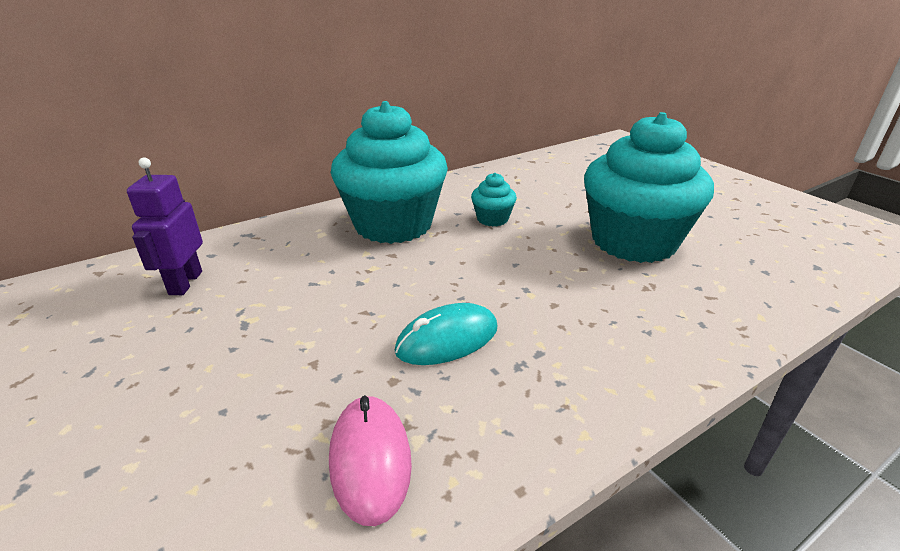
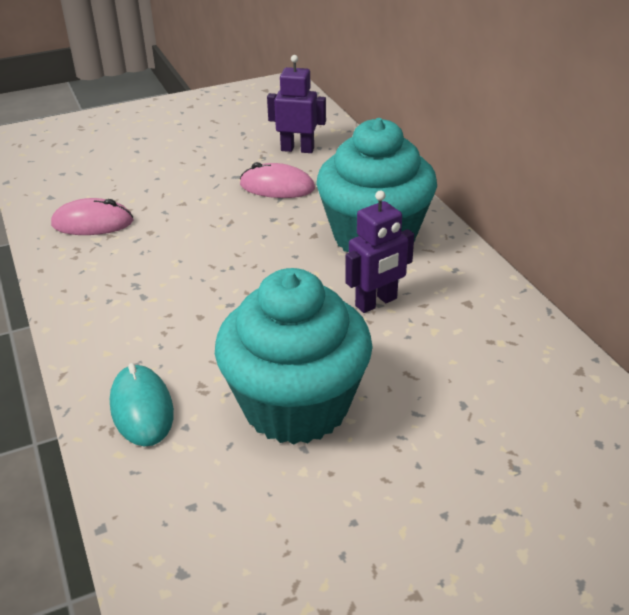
camera: 100 degrees right, 5 degrees up
(284, 287) = (277, 187): none -> pink mouse
(447, 339) = (179, 255): turquoise mouse -> turquoise mouse (141, 409)
(492, 219) = (376, 302): turquoise cupcake -> purple robot

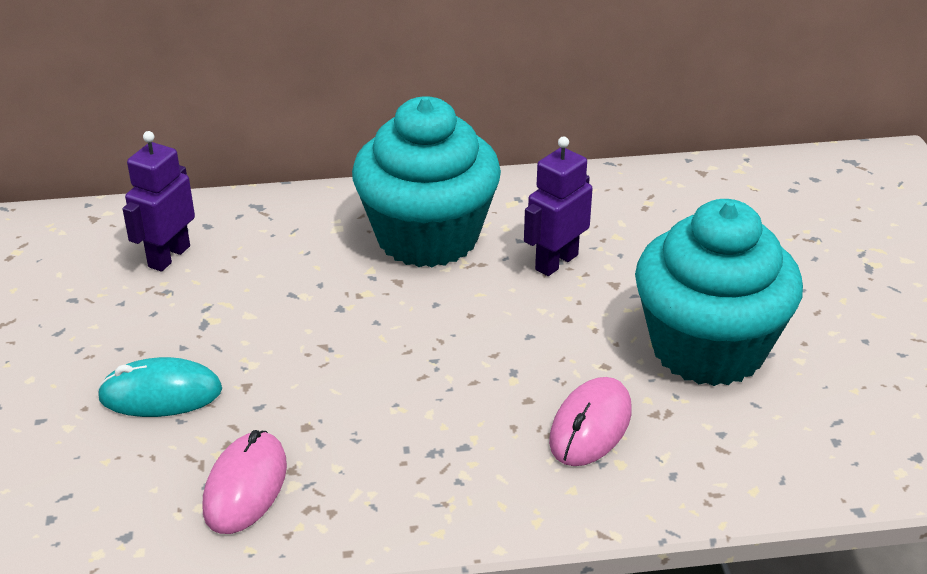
camera: 75 degrees left, 0 degrees up
(141, 409) = (685, 465): turquoise mouse -> turquoise mouse (161, 394)
(277, 187) = (261, 291): pink mouse -> pink mouse (590, 426)
(376, 302) = (556, 262): purple robot -> purple robot turned 120 degrees counterclockwise

